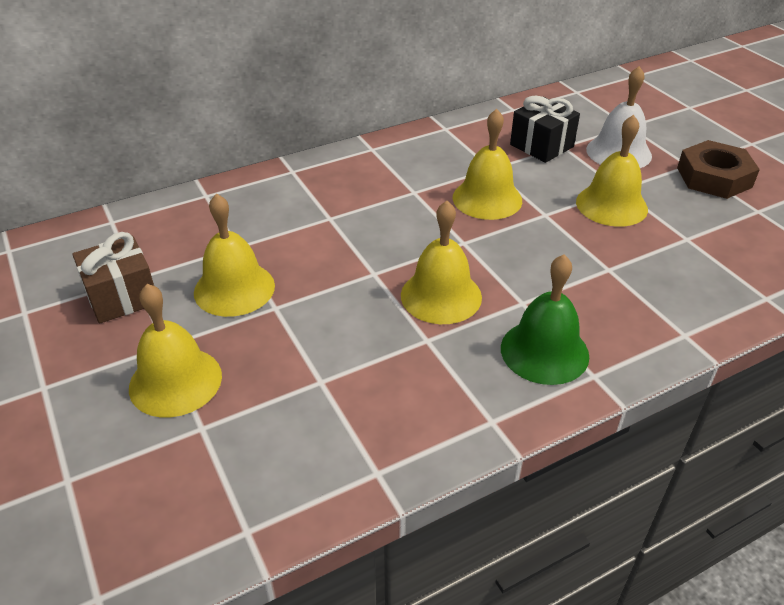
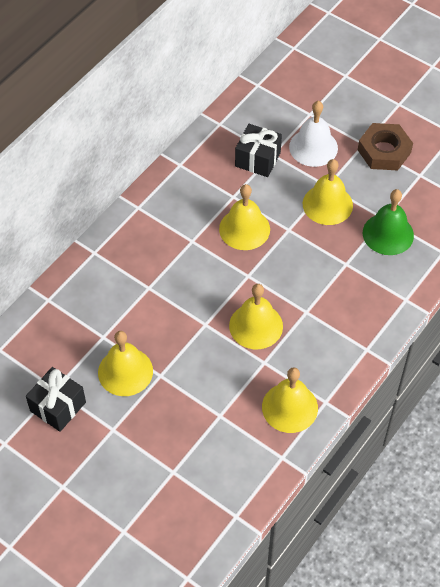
camera: 25 degrees left, 15 degrees up
(122, 297) = (58, 406): brown gift -> black gift
(175, 381) = (137, 450): yellow bell -> yellow bell (289, 407)
(544, 351) = (333, 343): green bell -> green bell (388, 234)

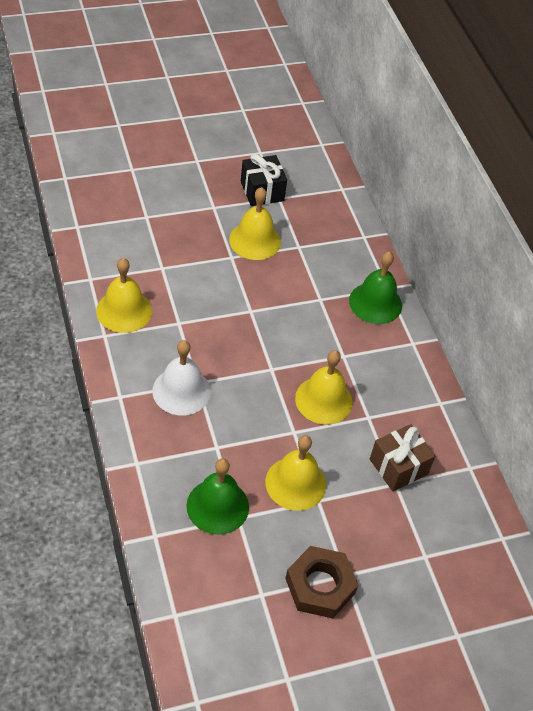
camera: 120 degrees right, 5 degrees down
(118, 251) = (375, 303): none -> green bell
(256, 326) = (217, 340): yellow bell -> none
(257, 159) = (398, 467): black gift -> brown gift
(313, 147) = (377, 525): white bell -> white bell (181, 391)

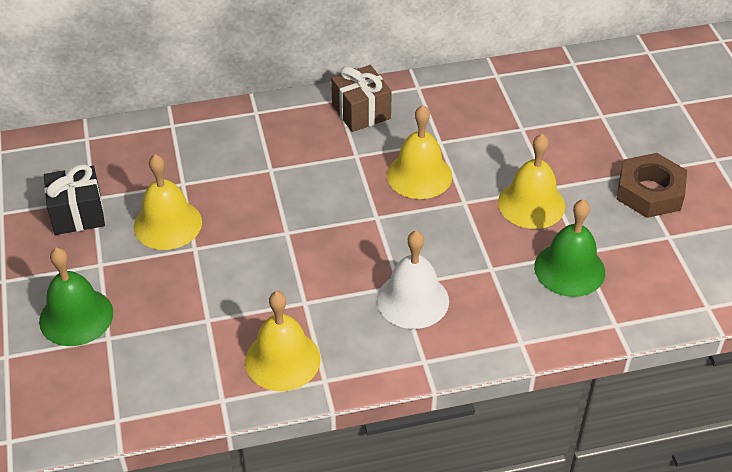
camera: 80 degrees left, 5 degrees down
(375, 303) = (278, 123): green bell -> green bell (76, 316)
(398, 467) = (501, 124): brown gift -> brown gift (361, 112)

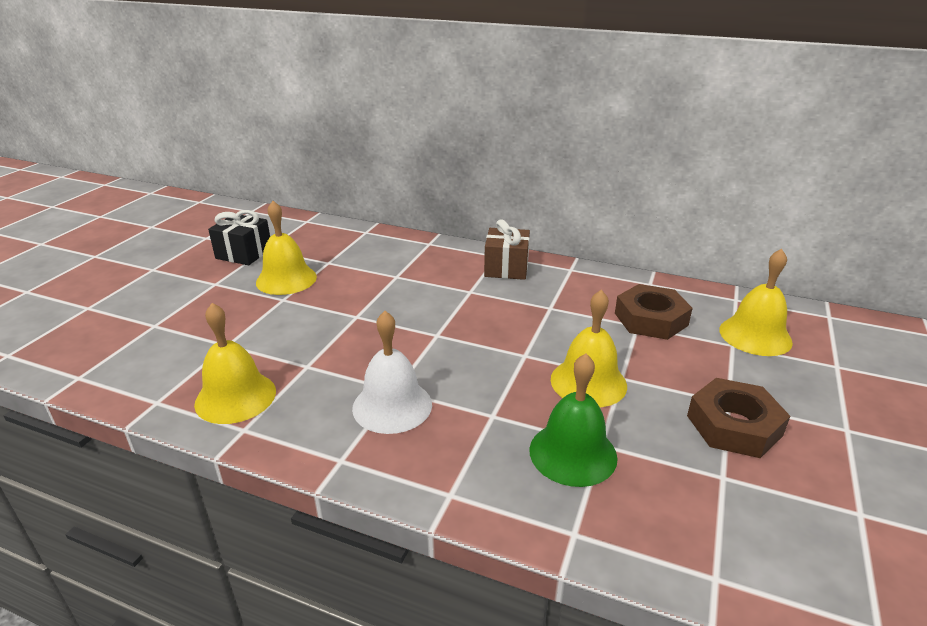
camera: 35 degrees right, 15 degrees down
(76, 316) = (156, 305): green bell -> none
(419, 175) = (506, 322): yellow bell -> yellow bell (755, 335)
(527, 117) = (651, 319): none -> brown nut

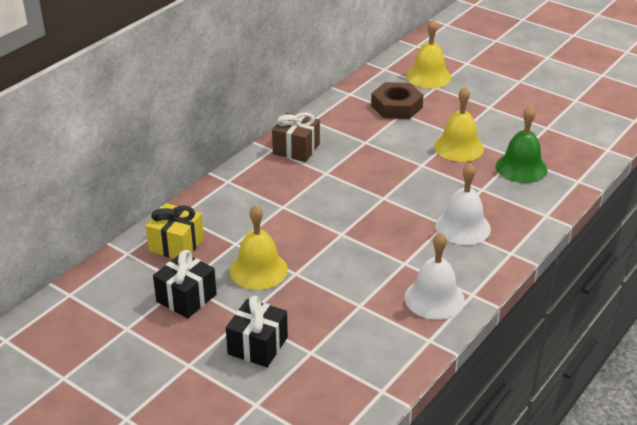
camera: 75 degrees left, 5 degrees up
(170, 296) = (257, 346): none -> black gift
(235, 397) = (434, 298): yellow bell -> white bell
(320, 237) = (176, 245): none -> yellow gift
(734, 425) = (509, 111): brown nut -> none

